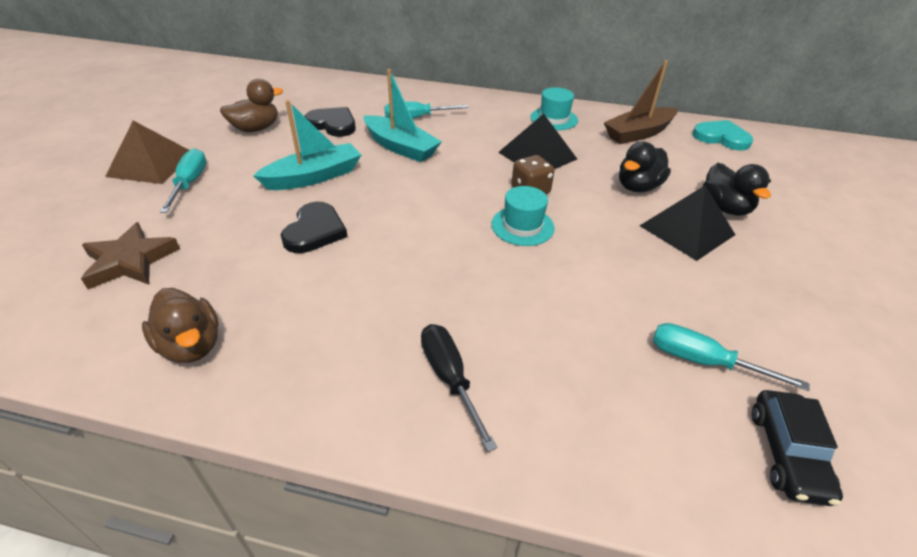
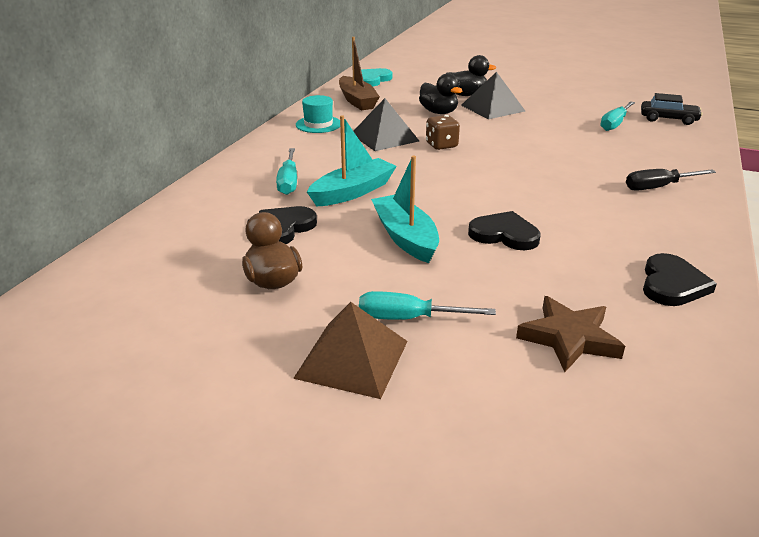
camera: 80 degrees left, 10 degrees down
(191, 345) = (672, 284): brown duck -> black heart
(522, 226) = (491, 152): turquoise hat -> none

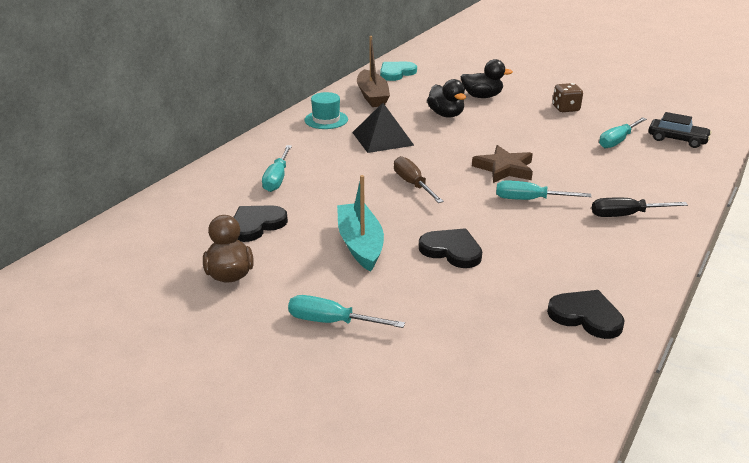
camera: 10 degrees right, 0 degrees up
(352, 359) = (270, 352): brown pyramid -> none
(353, 192) = (331, 194): turquoise boat -> none
(434, 176) = (413, 184): none -> brown screwdriver
(441, 145) = (433, 151): brown dice -> brown dice (565, 109)
(492, 108) = (501, 113): black pyramid -> none
(559, 181) = (530, 200): none -> turquoise screwdriver
(569, 338) = (464, 356): brown star -> brown star (504, 168)
(672, 284) = (586, 316): black heart -> black heart turned 90 degrees counterclockwise

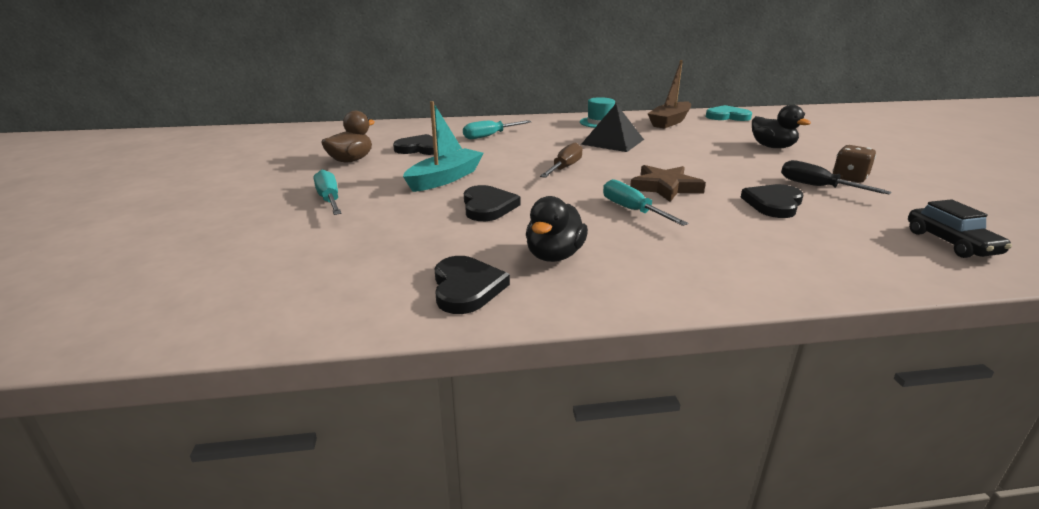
camera: 50 degrees right, 5 degrees down
(446, 115) = (704, 146): black duck -> black duck (554, 255)
(575, 151) = (773, 204): none -> black heart
(617, 141) = (852, 215): turquoise screwdriver -> none
(626, 215) = (702, 259): black screwdriver -> black screwdriver (817, 187)

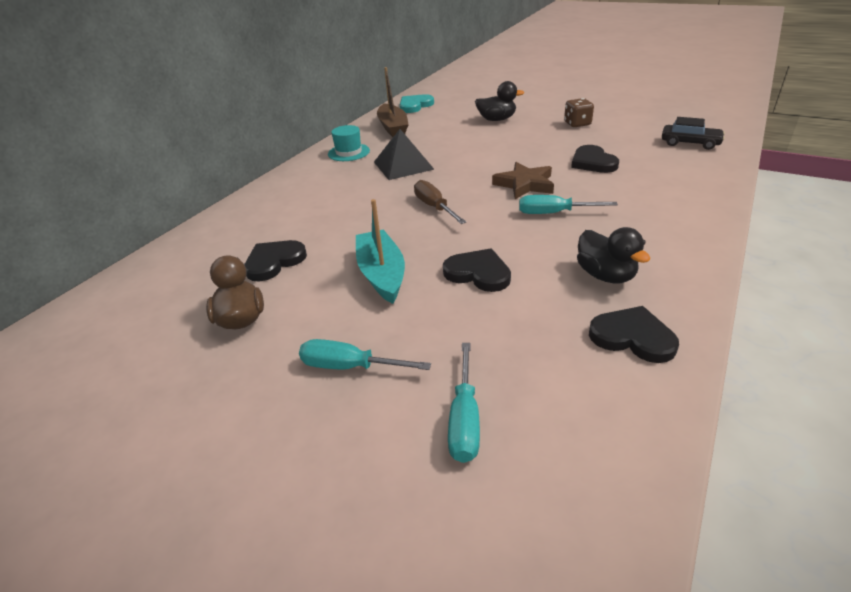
camera: 50 degrees left, 10 degrees up
(490, 136) = (298, 212): turquoise screwdriver -> turquoise screwdriver (464, 419)
(817, 187) = (580, 138): black screwdriver -> none

